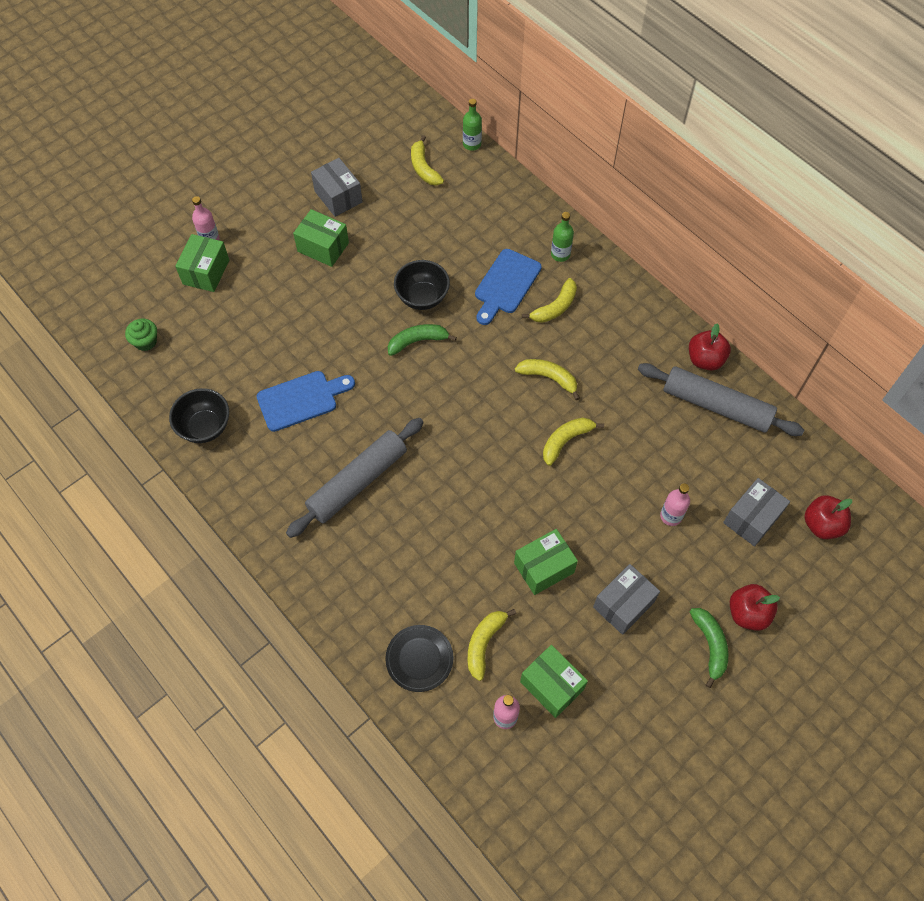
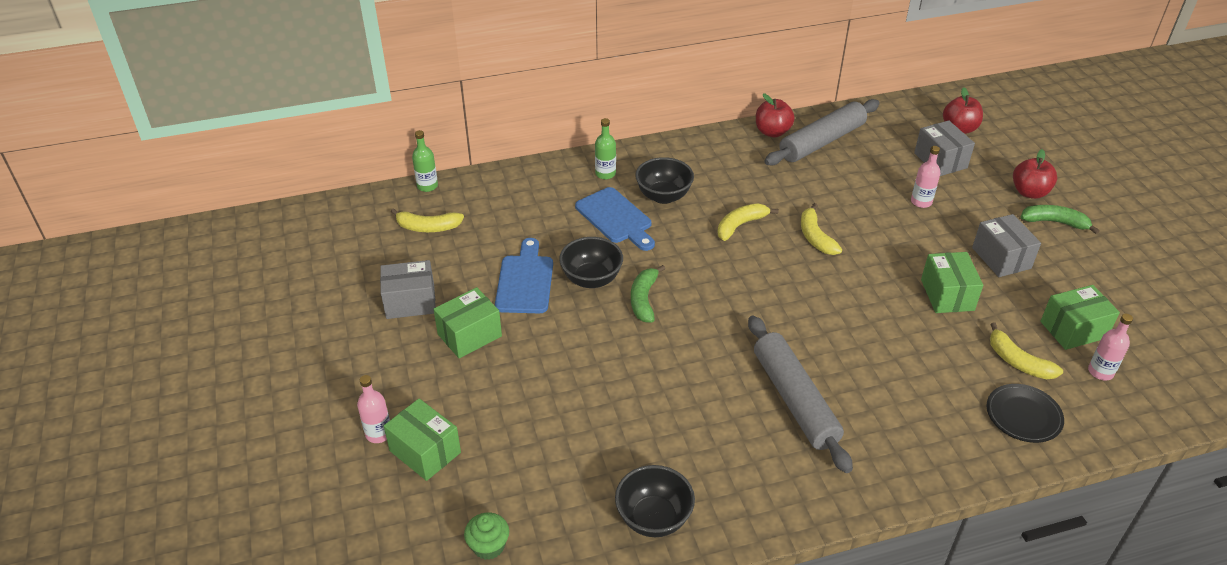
camera: 65 degrees left, 20 degrees down
(301, 400) = (664, 415): blue cutting board -> blue cutting board (525, 281)
(555, 307) = (663, 196): yellow banana -> black bowl

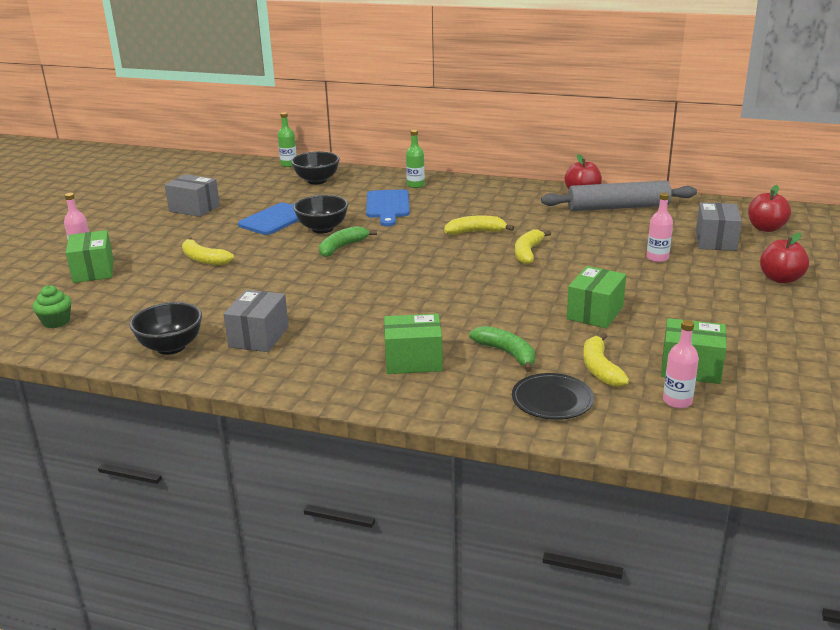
camera: 35 degrees right, 15 degrees down
(428, 227) = (259, 181): yellow banana -> yellow banana (204, 259)
(469, 335) = (203, 231): green box -> green box (413, 360)
(663, 196) = (440, 204): black bowl -> black bowl (317, 181)
(795, 400) = (368, 326): grey rolling pin -> none
(1001, 258) = (685, 307): grey box -> grey box (259, 337)
(1054, 222) = (779, 302): green banana -> green banana (507, 353)

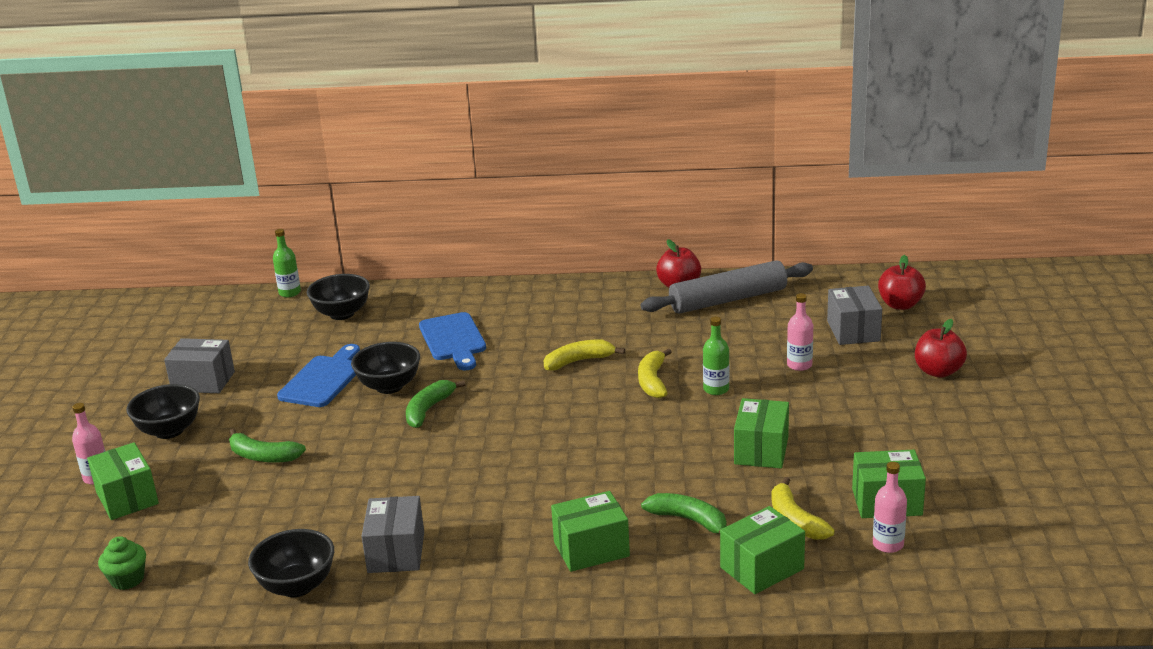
camera: 15 degrees left, 0 degrees up
(151, 234) = (169, 431): none -> black bowl
(204, 259) = (263, 456): yellow banana -> green banana
(415, 185) = (472, 302): green bottle -> green bottle (716, 389)
(552, 400) = (762, 568): black plate -> green box

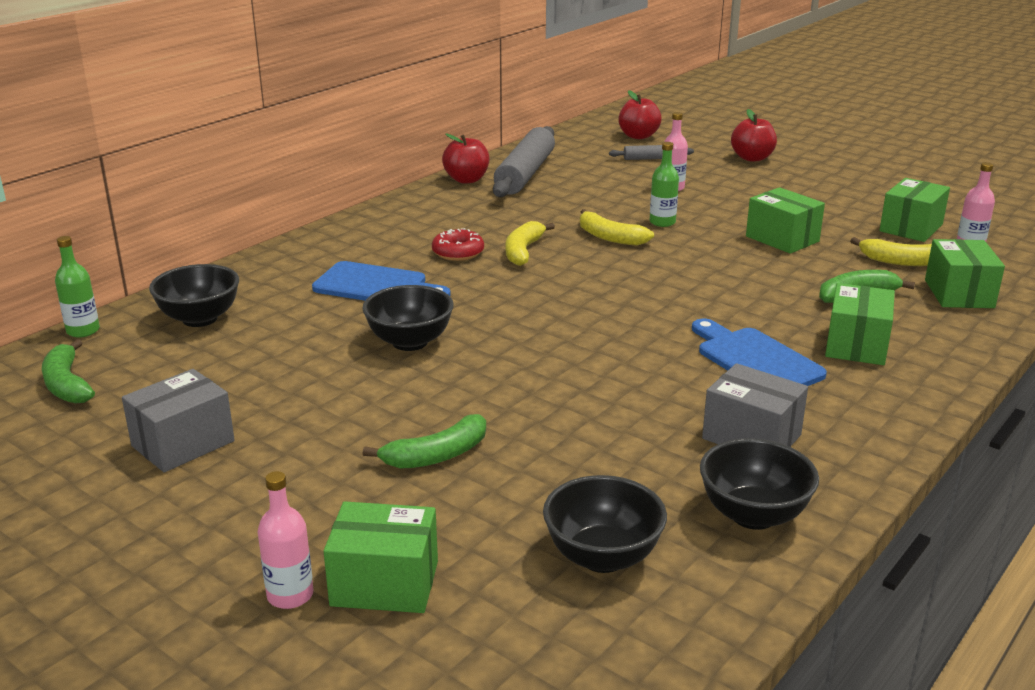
camera: 55 degrees left, 0 degrees up
(127, 579) = (595, 640): green cupcake -> none
(169, 431) = (263, 502): black bowl -> black bowl (602, 557)
(323, 379) = (326, 370): blue cutting board -> blue cutting board (755, 359)
(428, 410) = (493, 338): green banana -> green banana (67, 384)
(543, 341) = (458, 252): none -> red donut
(853, 331) = (651, 158): grey box -> grey rolling pin

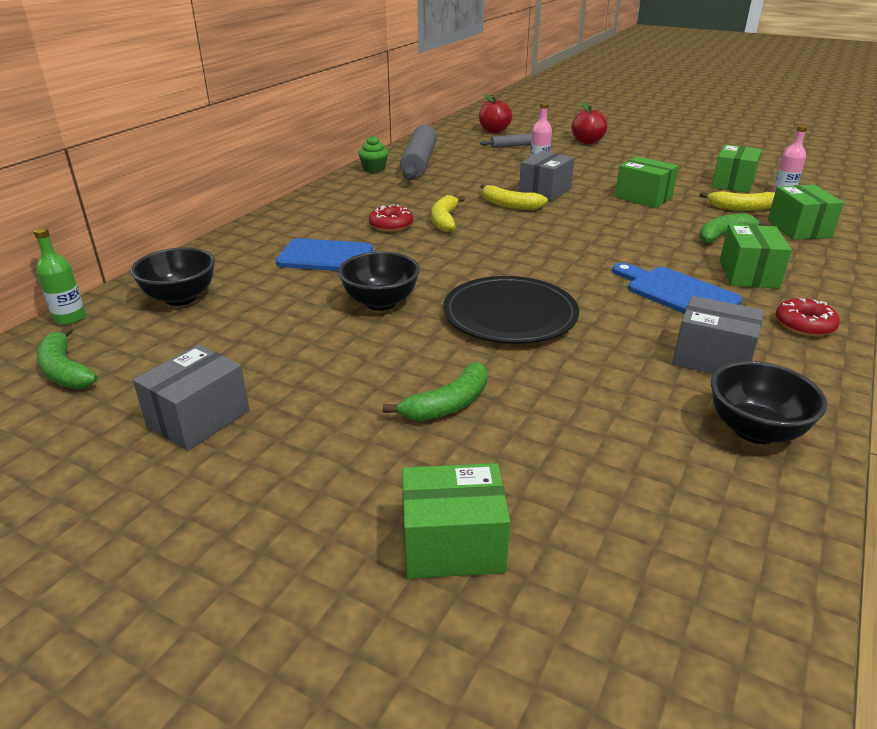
camera: 10 degrees left, 5 degrees up
(290, 595) = (361, 571): pink bottle -> none
(466, 180) = (374, 169): red apple -> green cupcake
(547, 368) = (510, 315): none -> black plate
(602, 557) = (646, 488): black bowl -> none
(662, 222) = (545, 191): green bottle -> grey box
(886, 410) = (804, 325): none -> red donut

